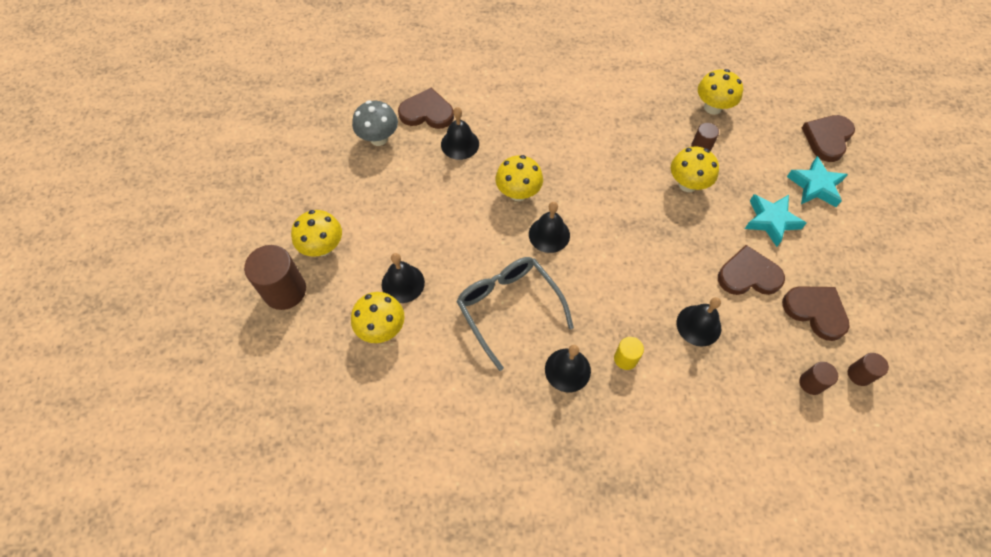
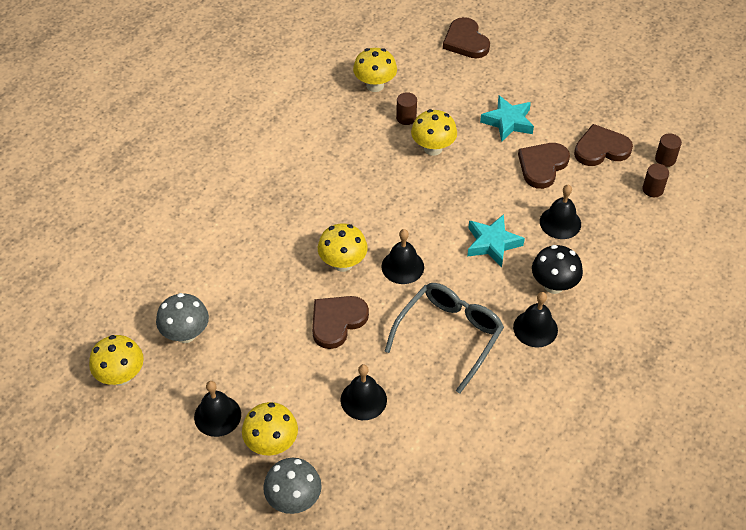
camera: 55 degrees left, 10 degrees down
(285, 291) = (294, 500): brown cylinder -> grey mushroom
(382, 328) = (396, 440): yellow mushroom -> yellow mushroom (121, 376)
(427, 112) = (191, 280): brown heart -> brown heart (337, 321)
(460, 144) = (251, 275): black bell -> black bell (217, 415)
(508, 308) = (449, 335): grey glasses -> grey glasses turned 120 degrees clockwise
(625, 359) = (553, 285): yellow cylinder -> black mushroom
(815, 186) = (500, 77): turquoise star -> turquoise star (492, 243)

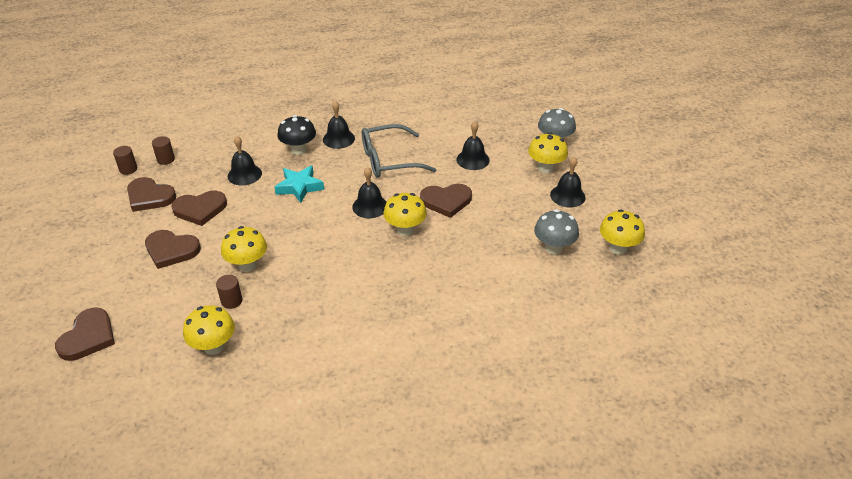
camera: 140 degrees left, 10 degrees down
(508, 122) = (171, 250): turquoise star -> brown heart

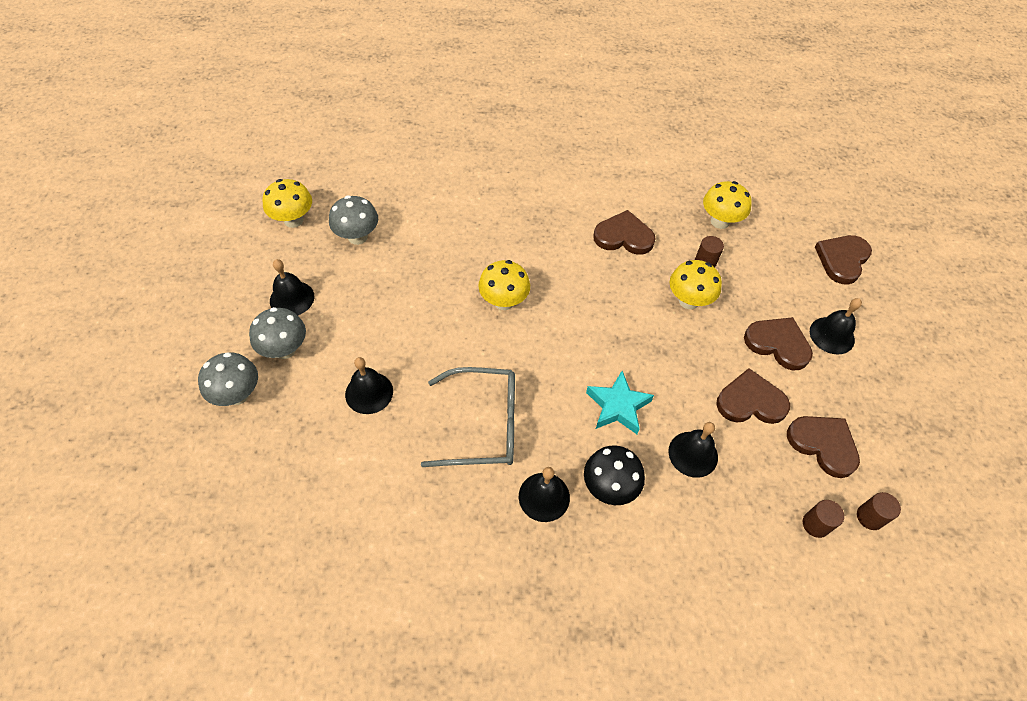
camera: 165 degrees left, 15 degrees up
(370, 206) = (534, 347): black bell -> black bell (832, 335)
(446, 201) = (439, 330): brown heart -> brown heart (623, 236)
(545, 168) = (285, 349): yellow mushroom -> grey mushroom

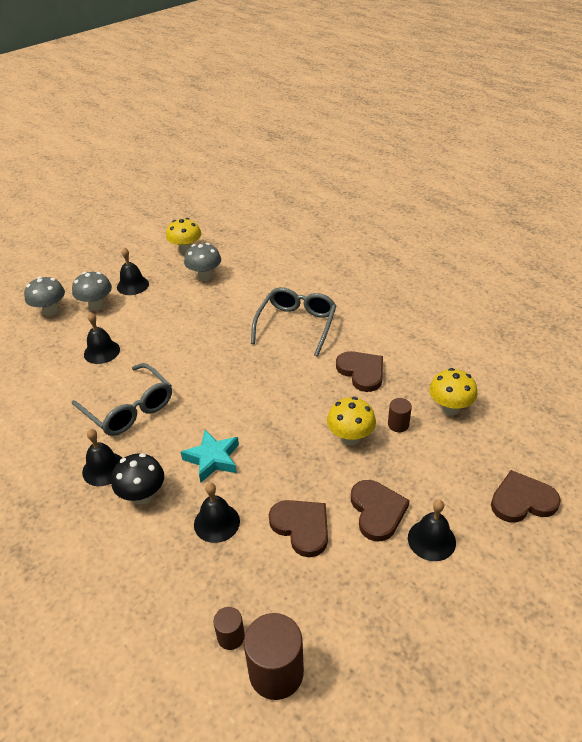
camera: 50 degrees right, 15 degrees down
(504, 301) = (232, 357): yellow mushroom -> none
(515, 229) = (296, 325): none -> grey glasses
(823, 445) = (313, 598): brown heart -> none
(870, 517) = (276, 672): brown cylinder -> brown cylinder, size x1.90

